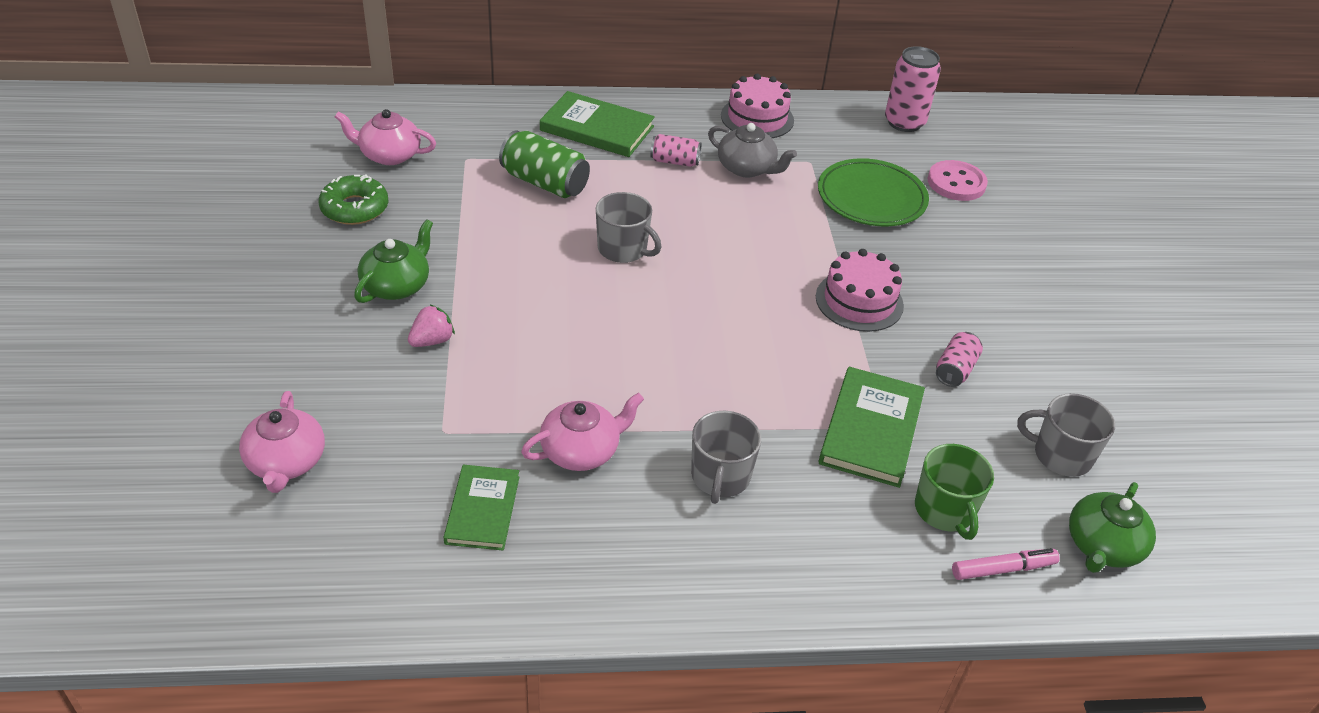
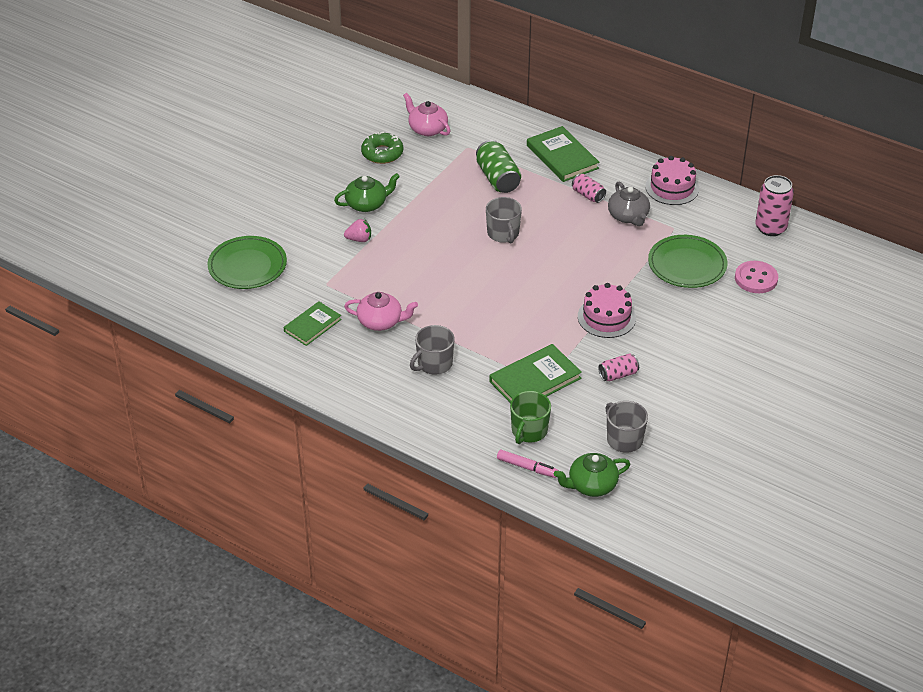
camera: 40 degrees right, 0 degrees up
(286, 462) = (247, 266): pink teapot -> green plate

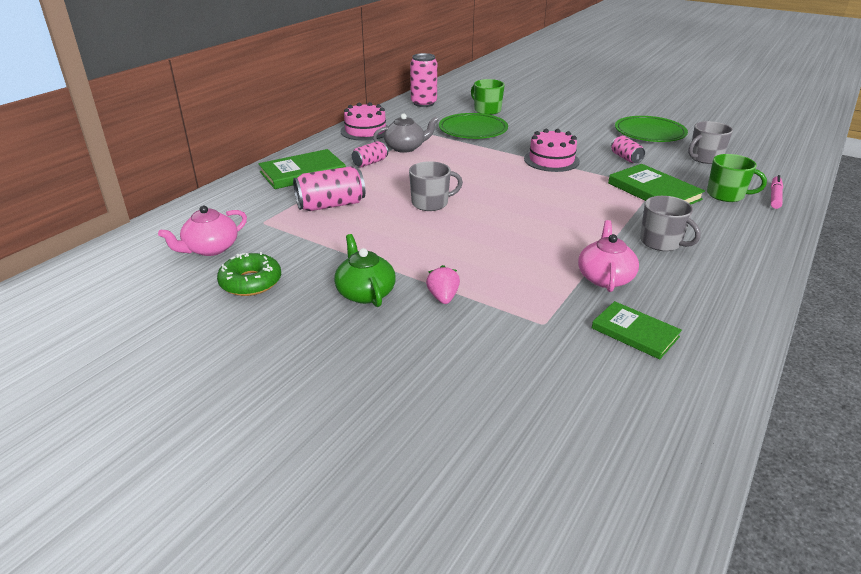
camera: 90 degrees left, 10 degrees down
(247, 266) = (517, 409): green plate -> green plate (649, 133)
(498, 178) = (331, 205): green can -> pink can
(591, 485) = (770, 171): green teapot -> none
(756, 278) = (487, 110): pink button -> green mug

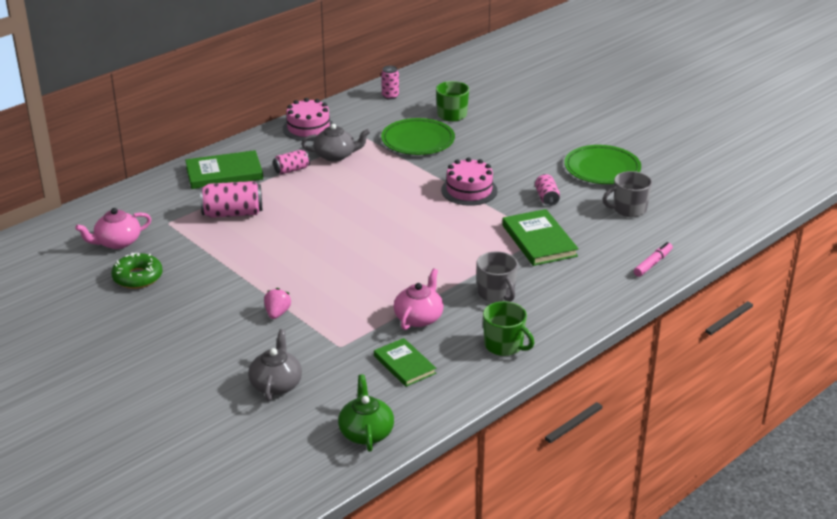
camera: 15 degrees right, 0 degrees up
(365, 292) = (220, 300): green teapot -> green teapot (366, 432)
(423, 103) = (390, 96): pink can -> pink can, size x0.60
(431, 203) = (321, 224): grey mug -> none
(500, 386) = (276, 384): none -> grey teapot
(726, 195) = (606, 255): green mug -> green mug (504, 345)

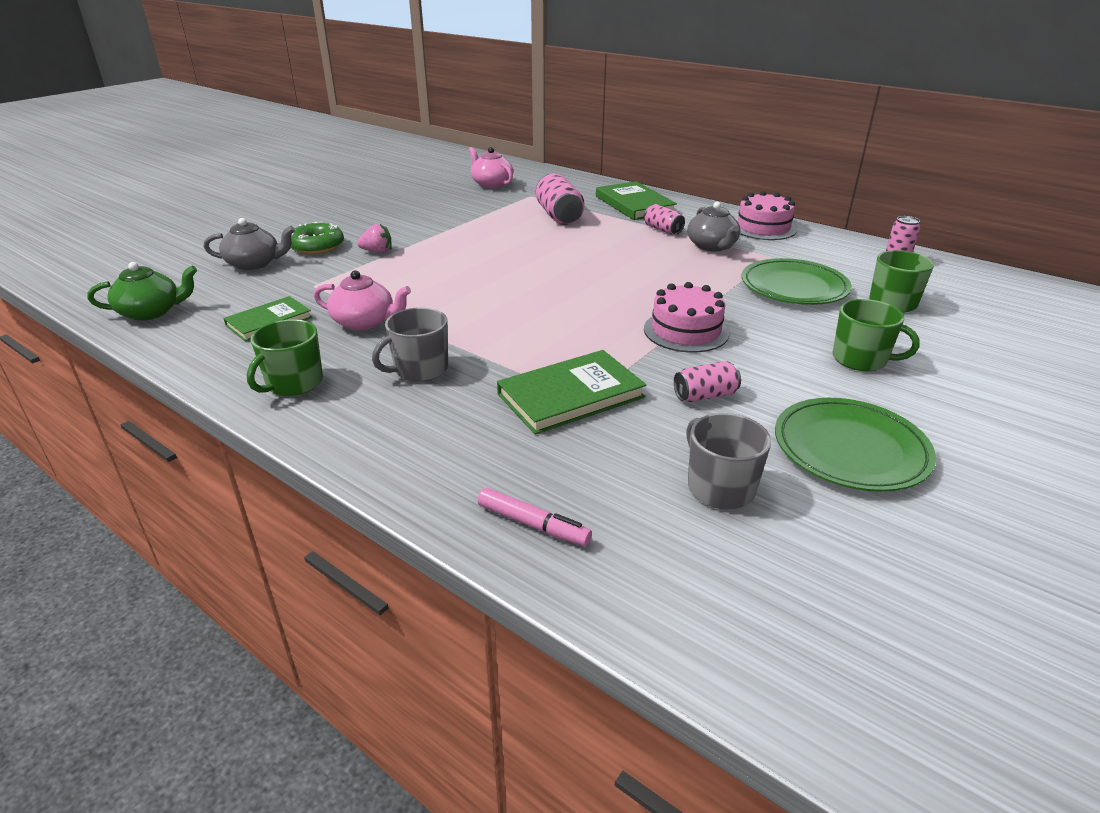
camera: 80 degrees right, 0 degrees up
(138, 277) = (436, 196): green donut -> green donut (317, 246)
(518, 143) = (861, 359): none -> green mug

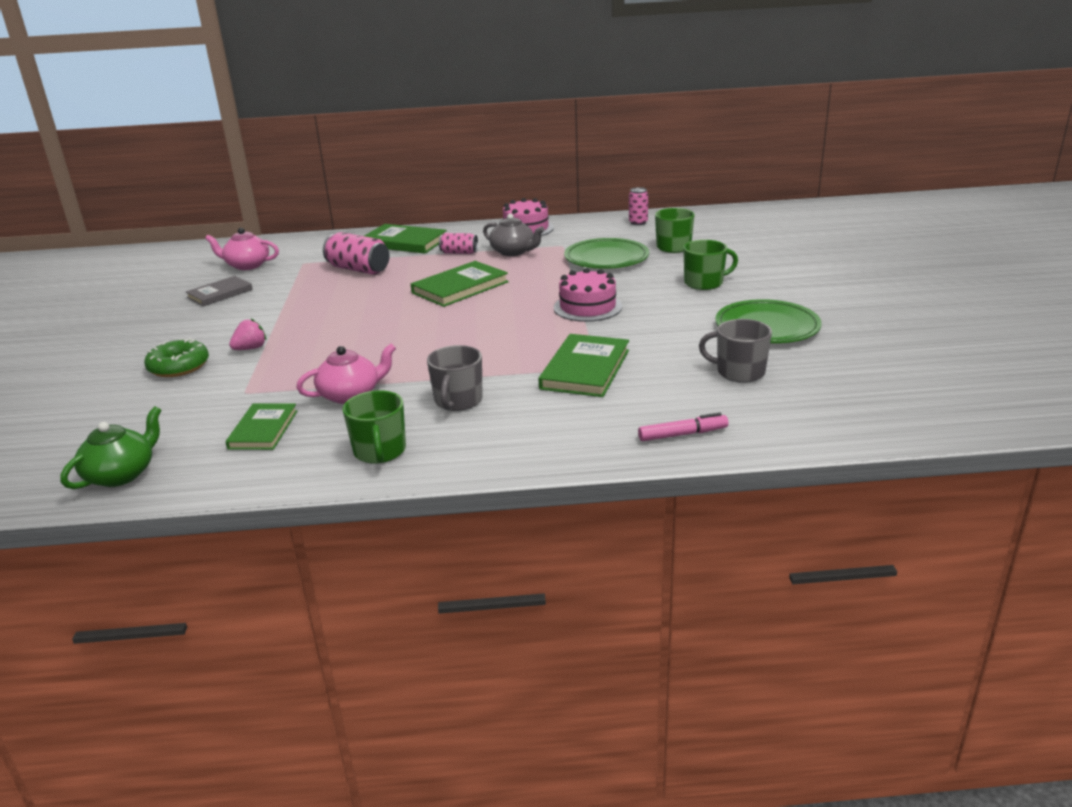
camera: 40 degrees left, 5 degrees down
(254, 264) = (143, 402): grey teapot -> none
(437, 200) = (220, 293): none -> grey book
(607, 263) = (460, 287): none -> green book
(705, 395) = (658, 335): pink can -> none

